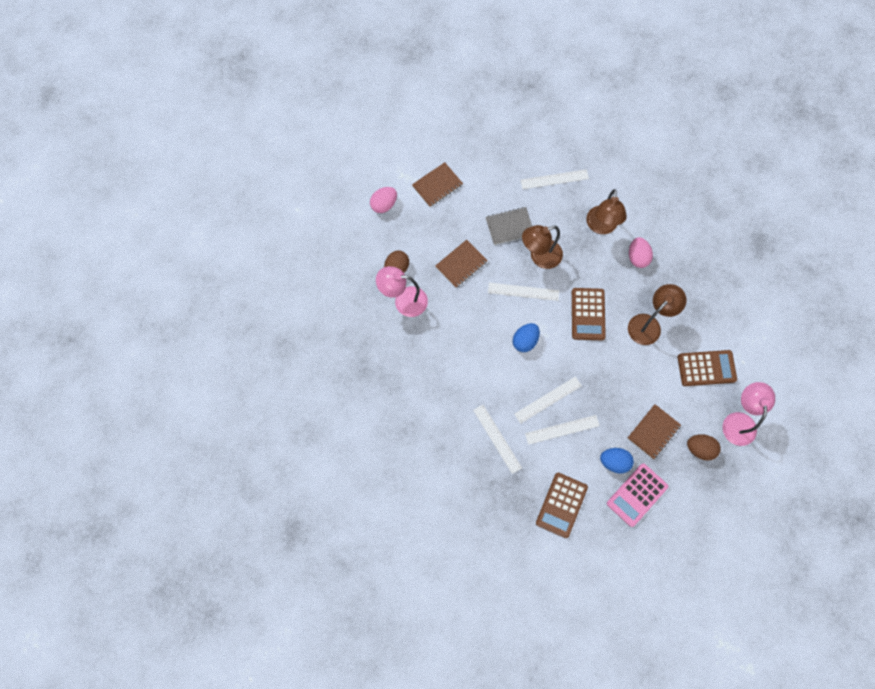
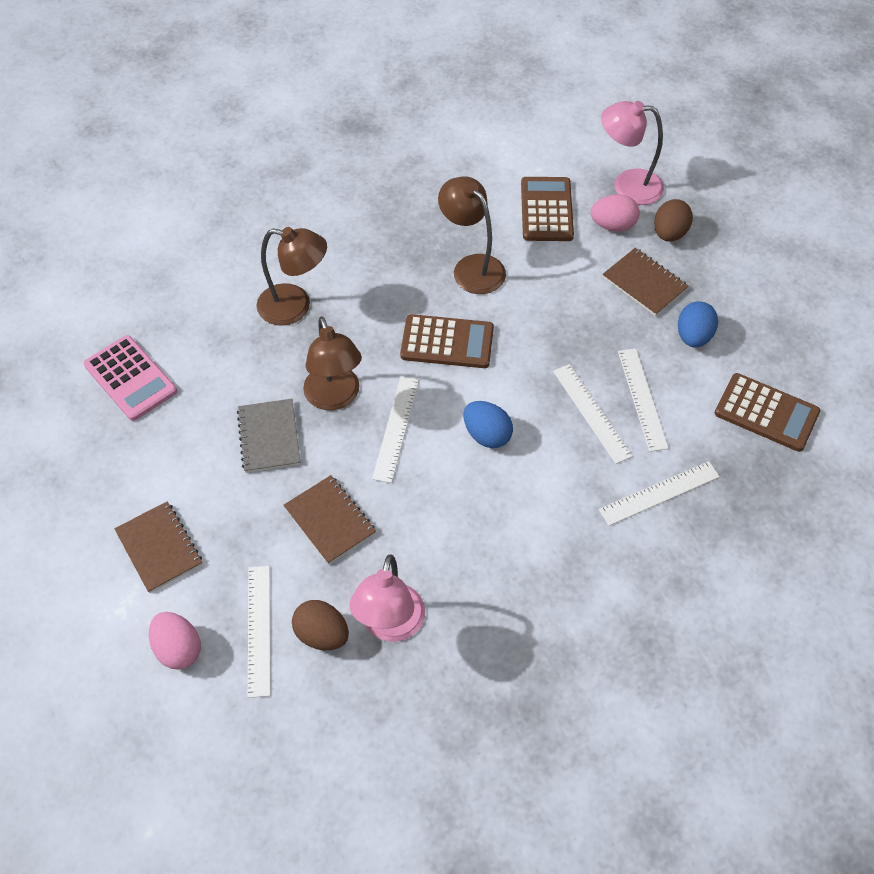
camera: 85 degrees left, 15 degrees down
(554, 179) = (192, 361): white ruler -> white ruler (259, 630)
(637, 257) = (357, 267): pink egg -> pink egg (613, 225)
(637, 495) = (743, 315): pink calculator -> pink calculator (130, 378)

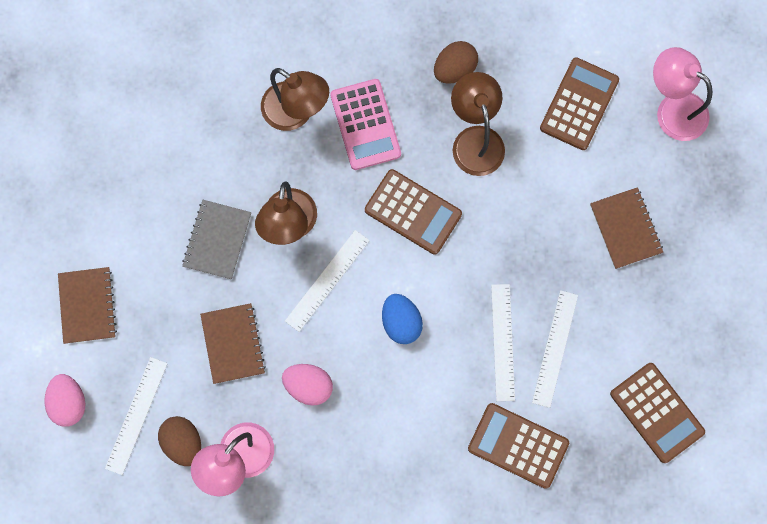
camera: 25 degrees right, 20 degrees up
(130, 378) = (125, 127): pink calculator -> pink calculator (365, 125)
(613, 225) = (632, 150): pink egg -> pink egg (308, 386)
(659, 493) = (518, 445): white ruler -> brown calculator
(669, 233) = (681, 183): brown egg -> brown egg (454, 69)
(693, 336) = (637, 306): blue egg -> none

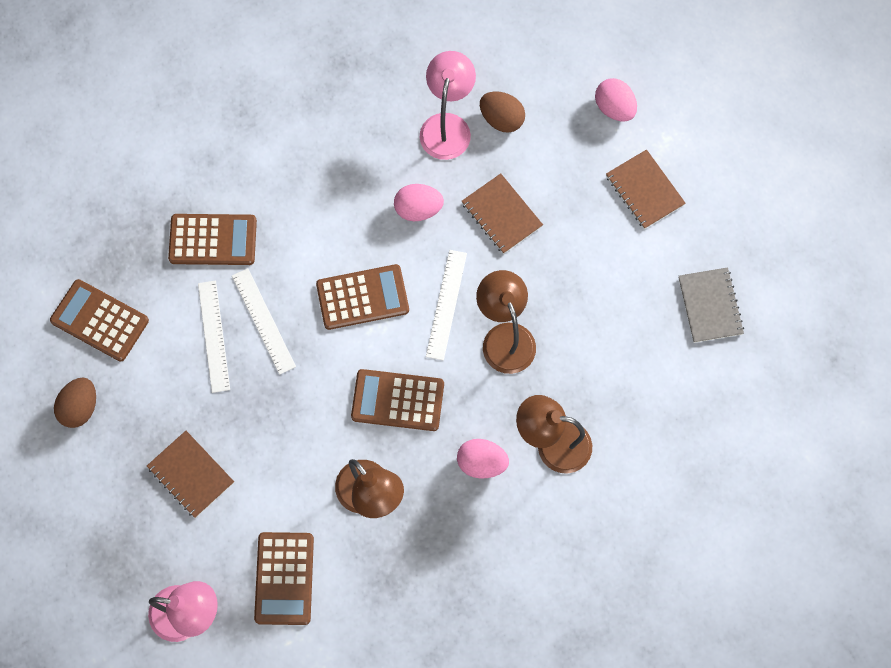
camera: 155 degrees right, 5 degrees down
(136, 415) = (552, 123): white ruler -> none
(217, 240) = (563, 295): grey notebook -> grey notebook (710, 306)
(365, 125) = (481, 463): pink calculator -> pink egg
(401, 322) = (362, 297): blue egg -> brown calculator
(454, 69) = (422, 558): brown egg -> brown egg (80, 407)

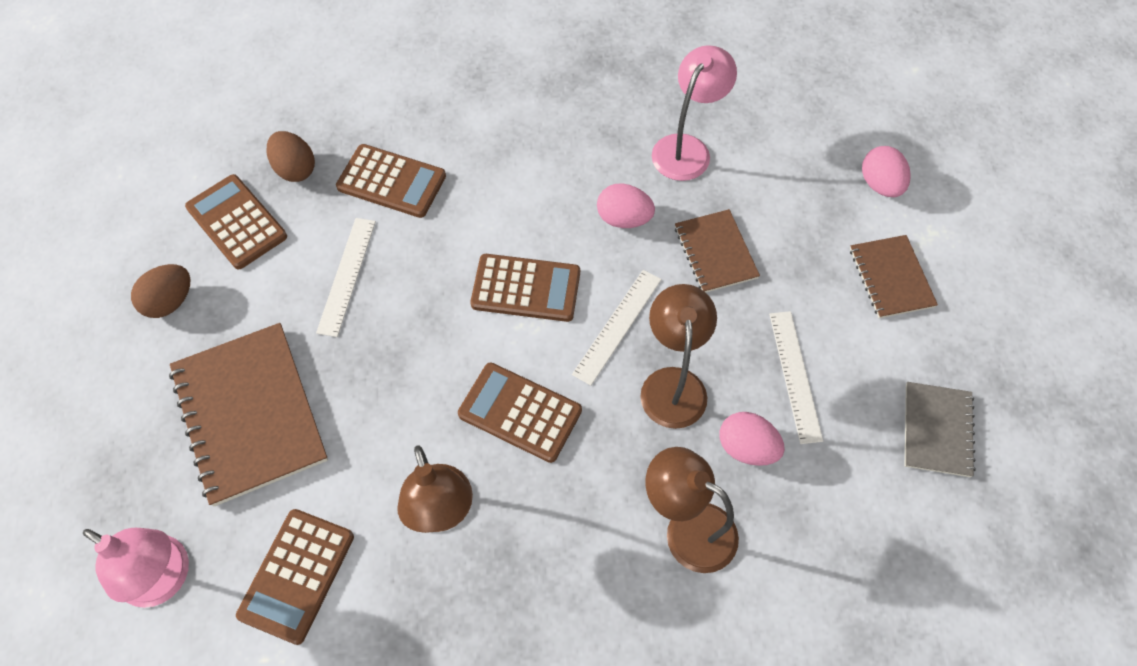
camera: 20 degrees right, 10 degrees down
(191, 475) = (249, 414): brown notebook -> brown notebook, size x1.79
(263, 321) = (407, 277): white ruler -> white ruler (795, 375)
(481, 463) = (592, 520): pink egg -> pink egg (747, 448)
(501, 119) = (749, 159): brown egg -> brown egg (295, 169)

